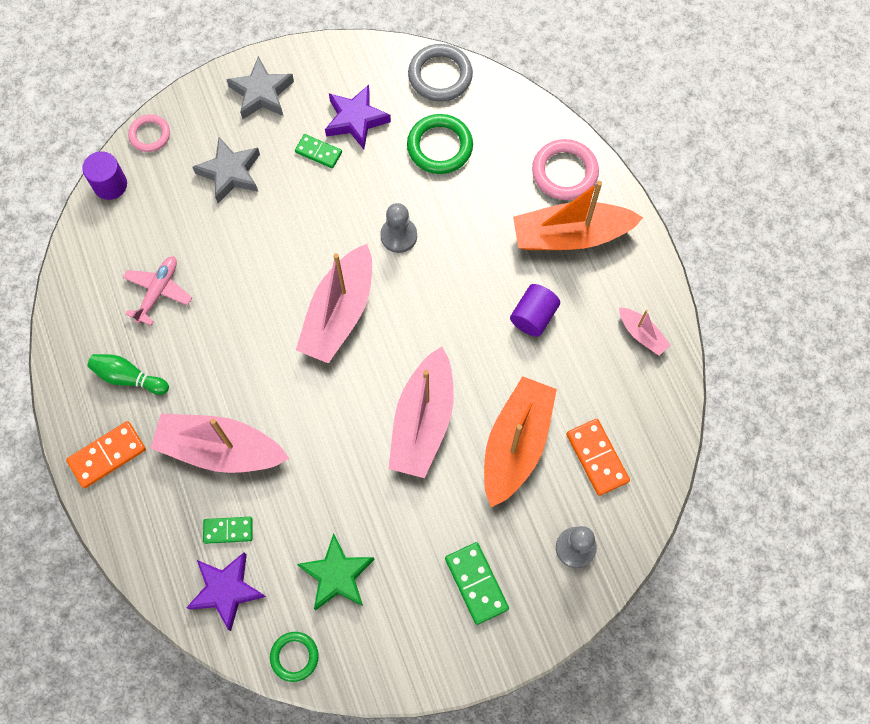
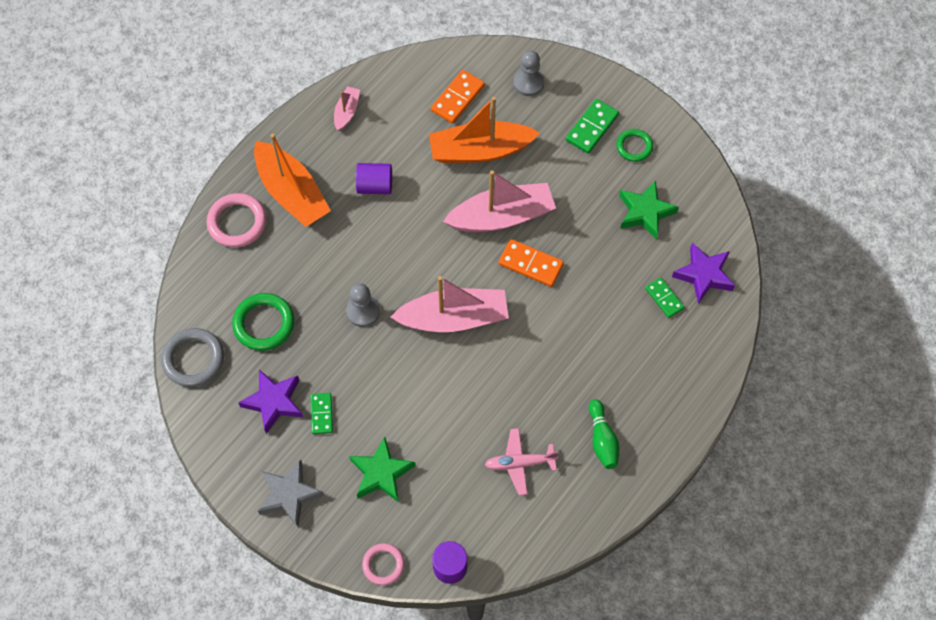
camera: 120 degrees left, 5 degrees down
(107, 455) = (670, 415): orange domino -> orange domino (531, 264)
(220, 449) = (612, 339): pink boat -> none
(230, 173) = (381, 473): grey star -> green star
(294, 657) = (714, 208): green ring -> green ring (634, 147)

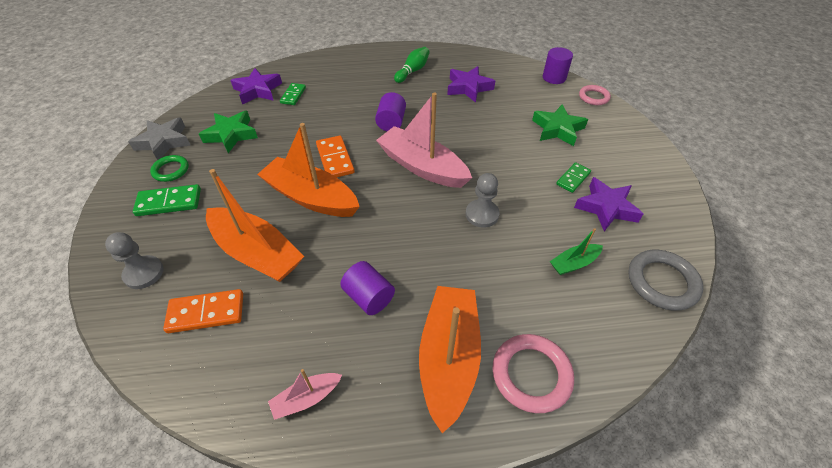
camera: 135 degrees left, 15 degrees down
(264, 324) = (573, 263): green ring -> green boat
(289, 495) = (633, 155): grey star -> grey star (164, 142)
(502, 216) = (311, 197): pink boat -> orange boat
(519, 463) = (468, 88): pink plane -> purple star
(535, 345) = (391, 122): none -> purple cylinder

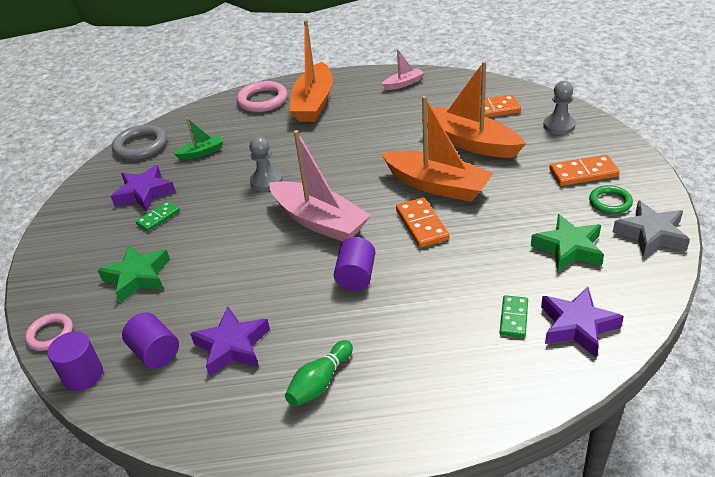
camera: 175 degrees left, 10 degrees down
(169, 202) = (583, 173): green domino -> orange domino
(369, 297) = (370, 125): purple cylinder -> purple cylinder (155, 352)

